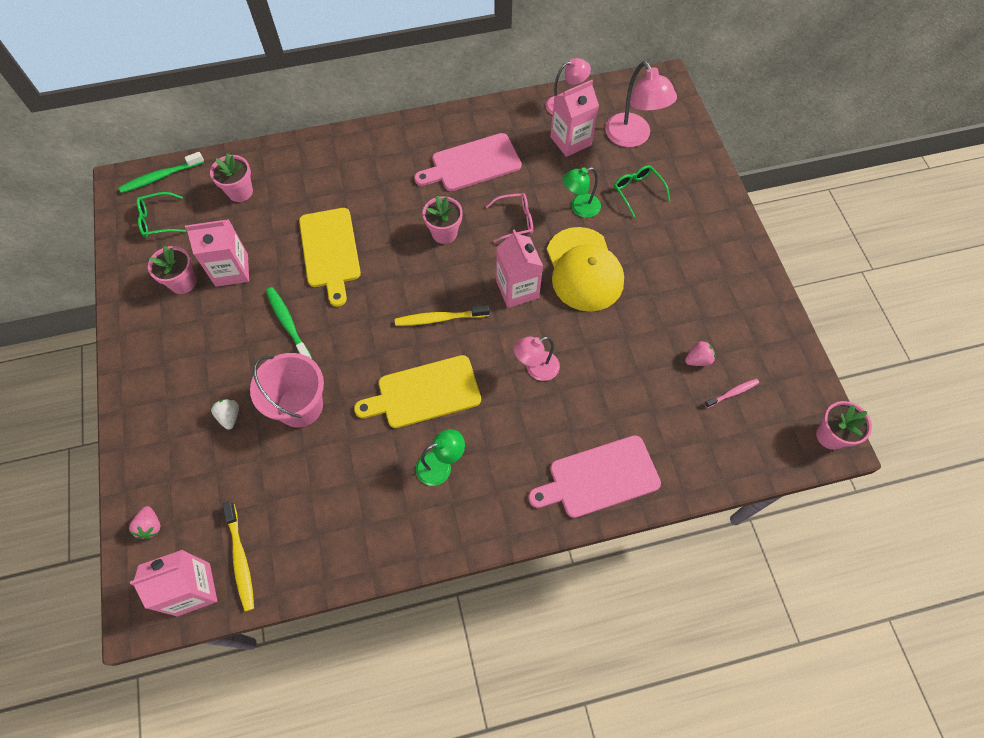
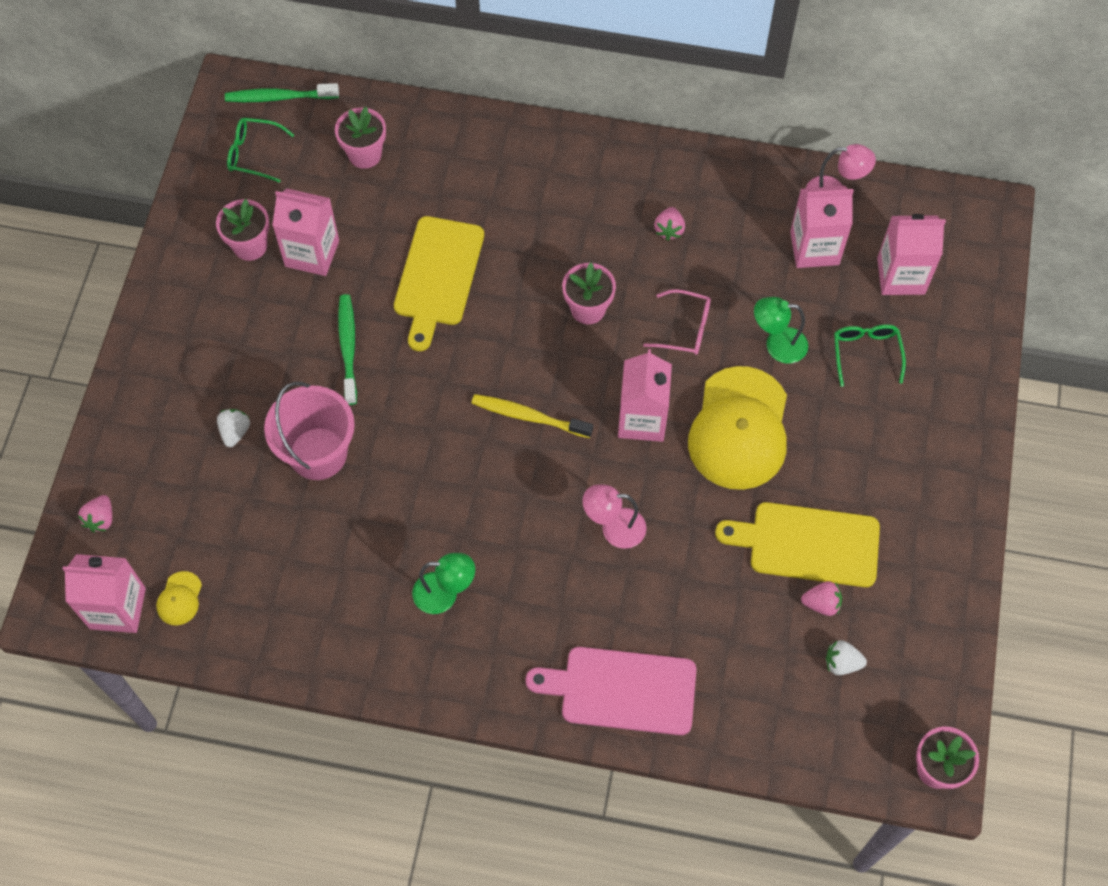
camera: 25 degrees right, 0 degrees up
(240, 559) = (179, 598): yellow toothbrush -> yellow cap
(424, 393) = (467, 500): yellow cutting board -> yellow cutting board (807, 544)
(472, 164) = (669, 230): pink cutting board -> pink strawberry
(632, 137) = (901, 276): pink lamp -> pink carton
(732, 393) = (841, 663): pink toothbrush -> white strawberry

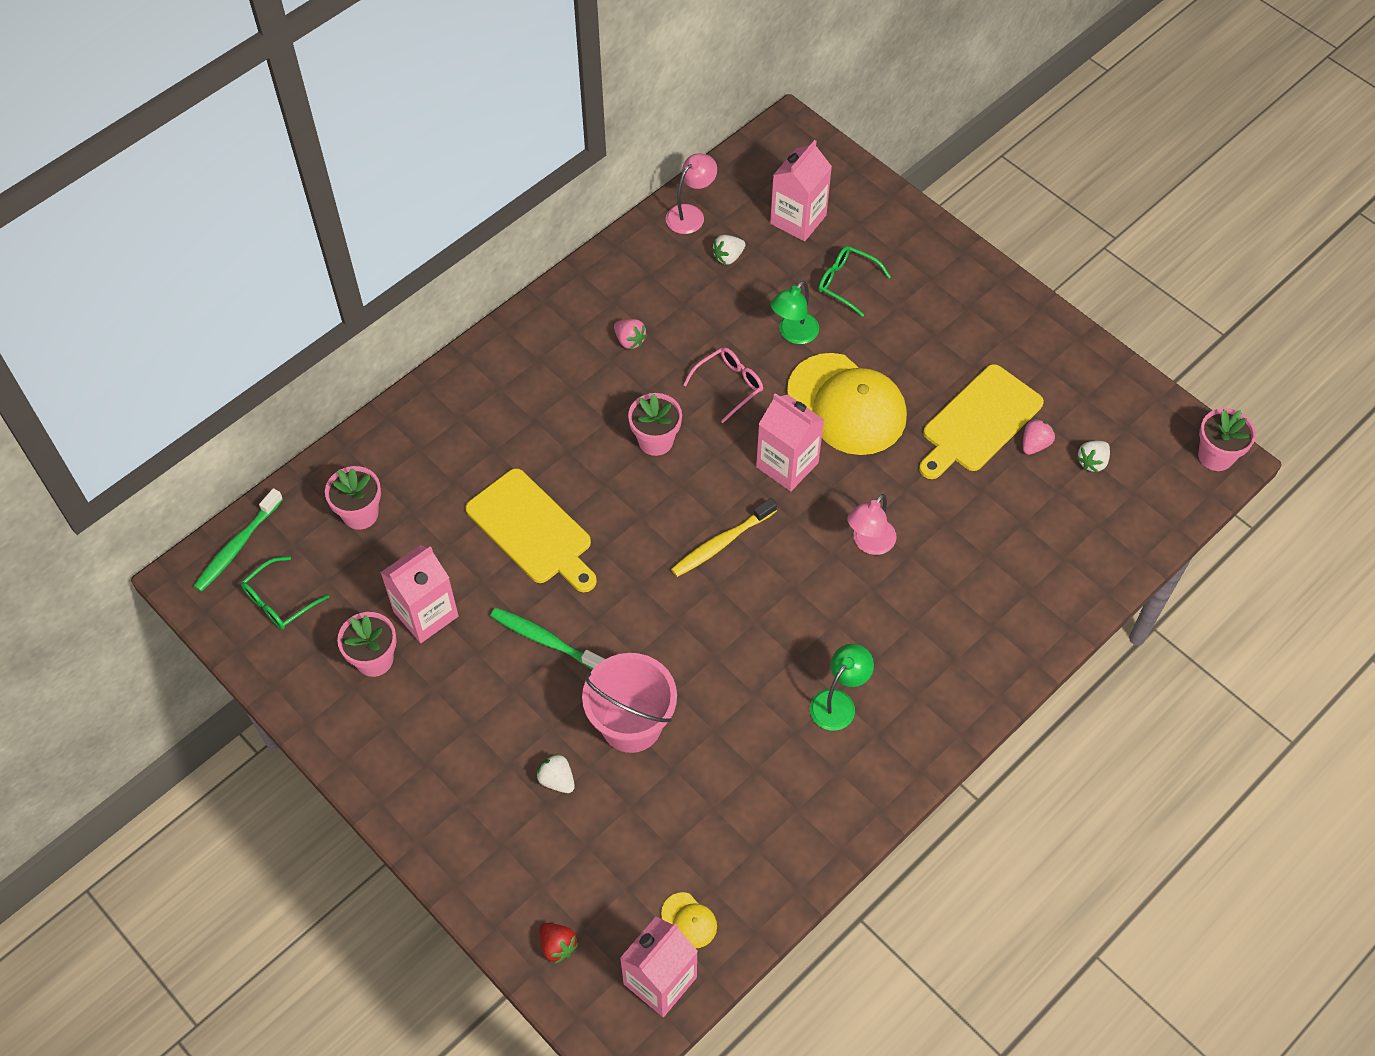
camera: 55 degrees left, 5 degrees down
(101, 519) = (557, 946): pink strawberry -> red strawberry
(621, 690) = (1014, 624): pink cutting board -> none
(814, 248) = (728, 257): pink carton -> white strawberry

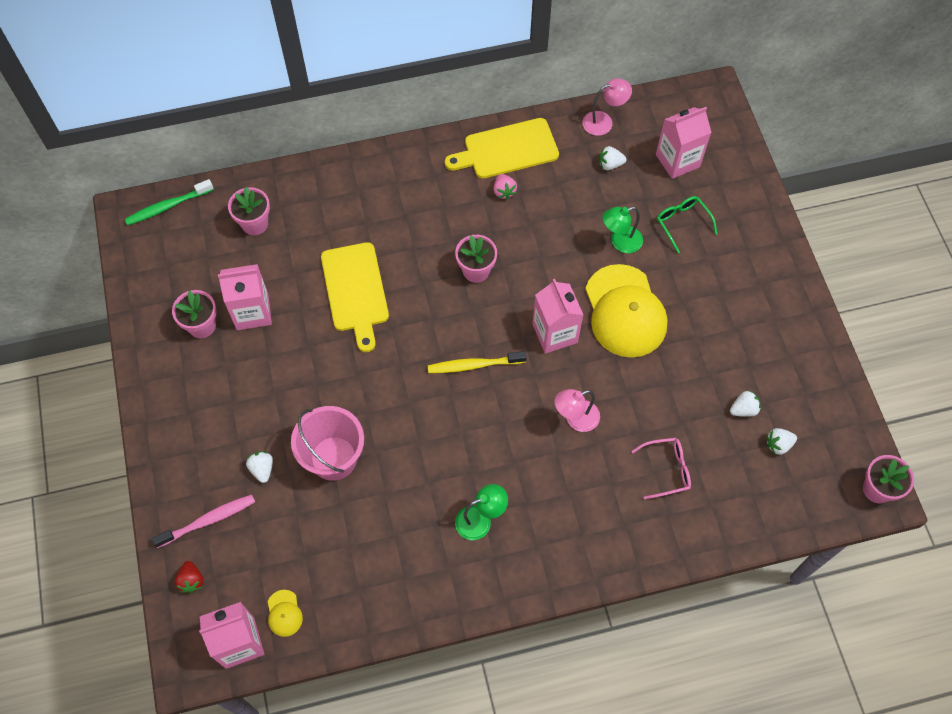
camera: 30 degrees right, 5 degrees up
(279, 601) = (169, 256): green glasses -> none
(531, 870) = (208, 520): none -> pink toothbrush
(545, 640) = (316, 370): green toothbrush -> none
(729, 385) = (551, 256): pink glasses -> pink glasses (667, 469)
(979, 422) = (713, 372): yellow cutting board -> yellow cutting board (507, 150)
(1035, 444) = (743, 409): pink strawberry -> white strawberry

